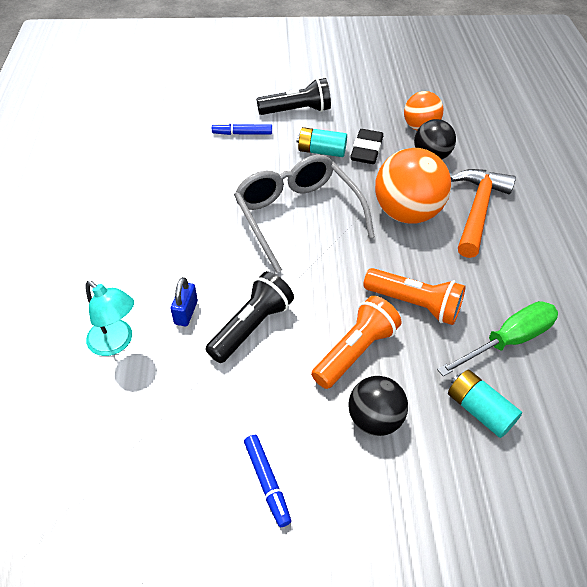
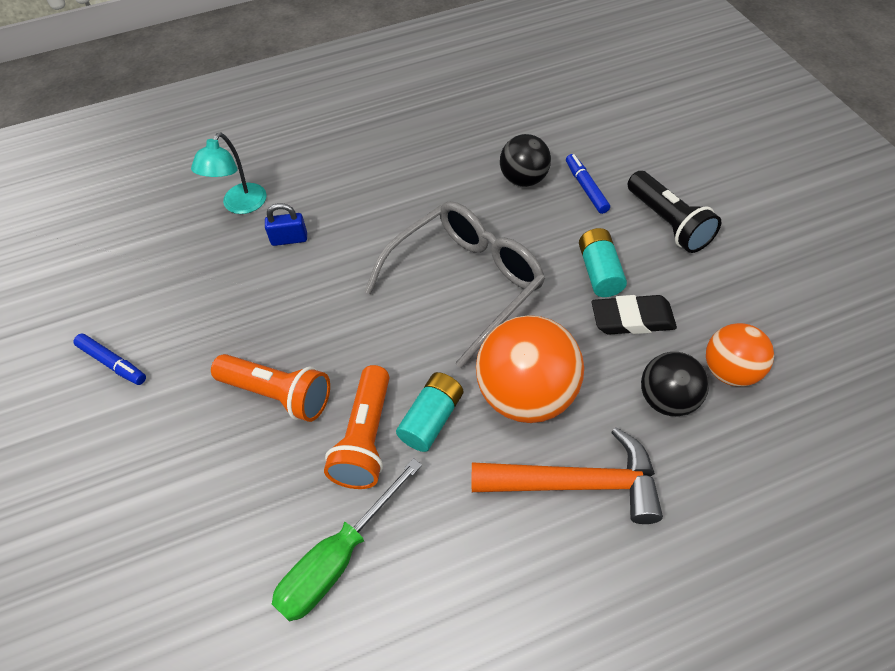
camera: 75 degrees right, 5 degrees up
(252, 326) = (286, 295): black flashlight -> none
(267, 482) = (112, 363): blue marker -> blue marker turned 105 degrees counterclockwise
(374, 419) = (194, 434): black ball -> black ball (524, 179)
(479, 410) = (224, 539): turquoise battery -> turquoise battery (431, 419)
(507, 341) = (338, 559): green screwdriver -> green screwdriver turned 90 degrees clockwise

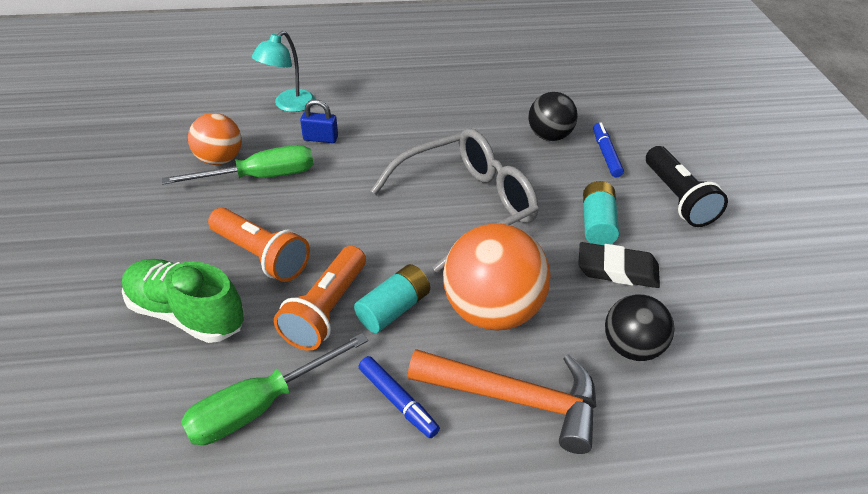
camera: 10 degrees right, 10 degrees down
(112, 363) = (130, 199): blue marker -> blue marker (397, 401)
(226, 480) = (187, 313): none -> green shoe
(242, 302) = (260, 177): none -> green screwdriver
(730, 371) = (703, 337): orange ball -> orange ball (220, 159)

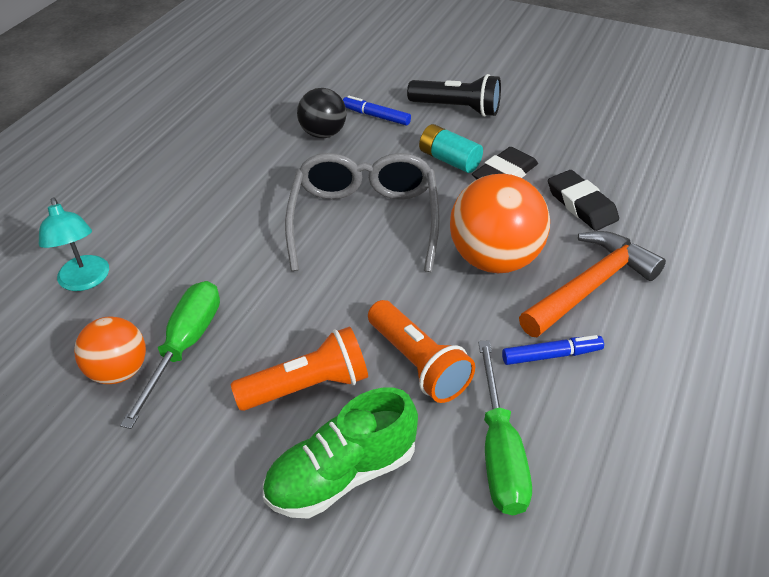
camera: 55 degrees left, 0 degrees up
(320, 138) = (170, 277): blue padlock -> none
(393, 309) = (450, 317): turquoise battery -> none
(631, 347) = (581, 205): black ball -> black eraser

